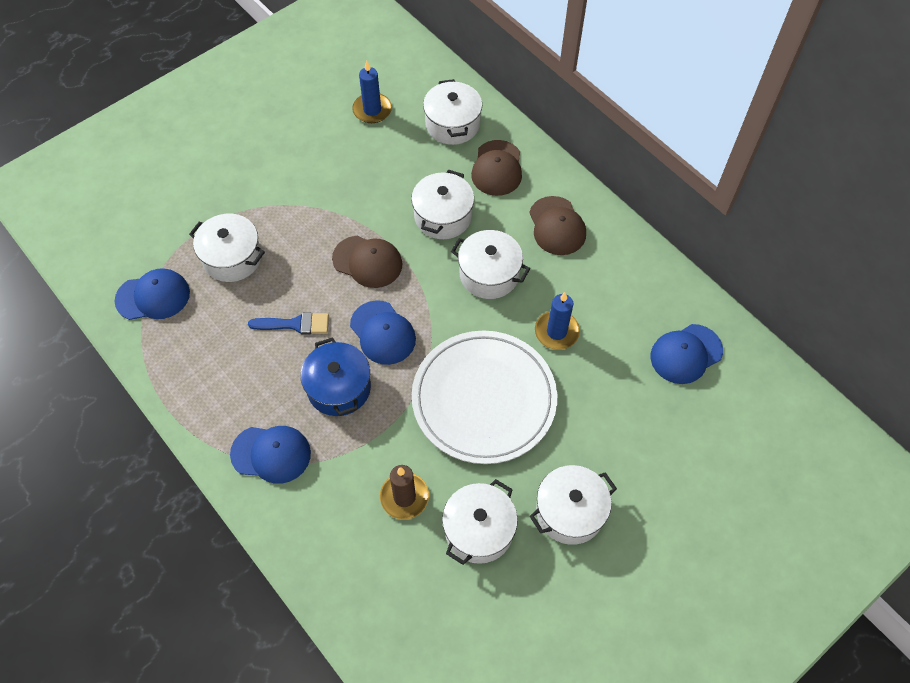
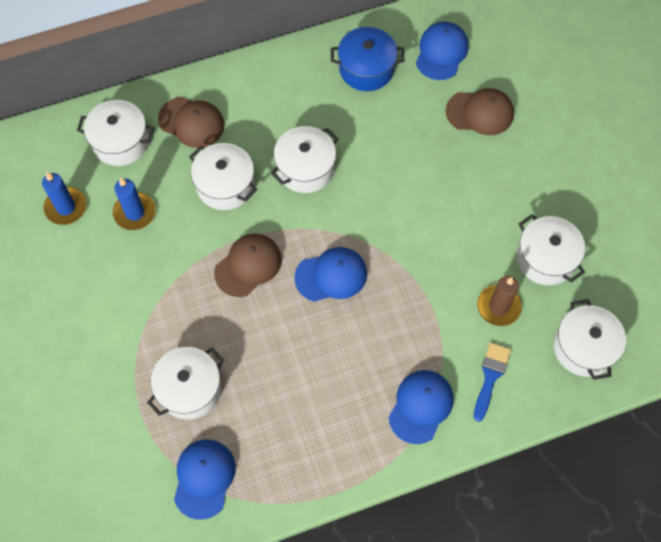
camera: 70 degrees left, 5 degrees up
(295, 324) = (292, 349): blue brush -> blue brush (490, 376)
(339, 388) = (374, 329): blue pot -> blue pot (366, 69)
(484, 399) = (428, 215): white plate -> none
(556, 332) = (385, 137): blue candle -> blue candle (135, 212)
(557, 226) = (277, 97): brown cap -> brown cap (480, 112)
(570, 512) = (550, 186): white pot -> white pot (584, 347)
(686, 354) = (441, 52): blue cap -> blue cap turned 150 degrees counterclockwise

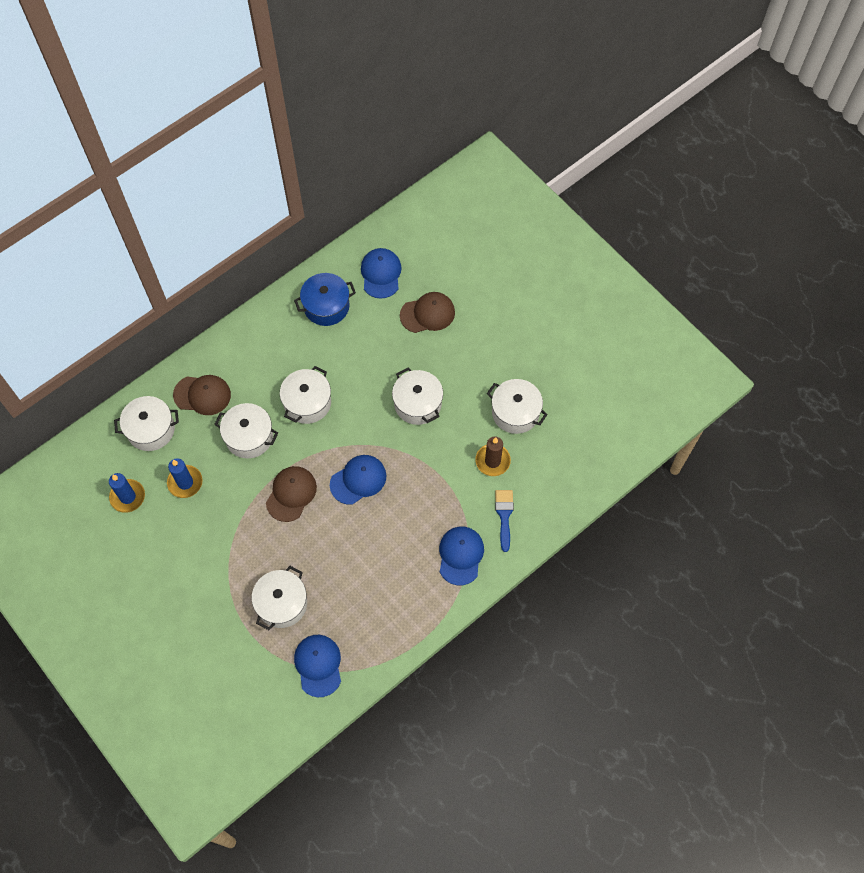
camera: 20 degrees left, 0 degrees up
(584, 347) = (565, 470): white pot -> white pot (417, 403)

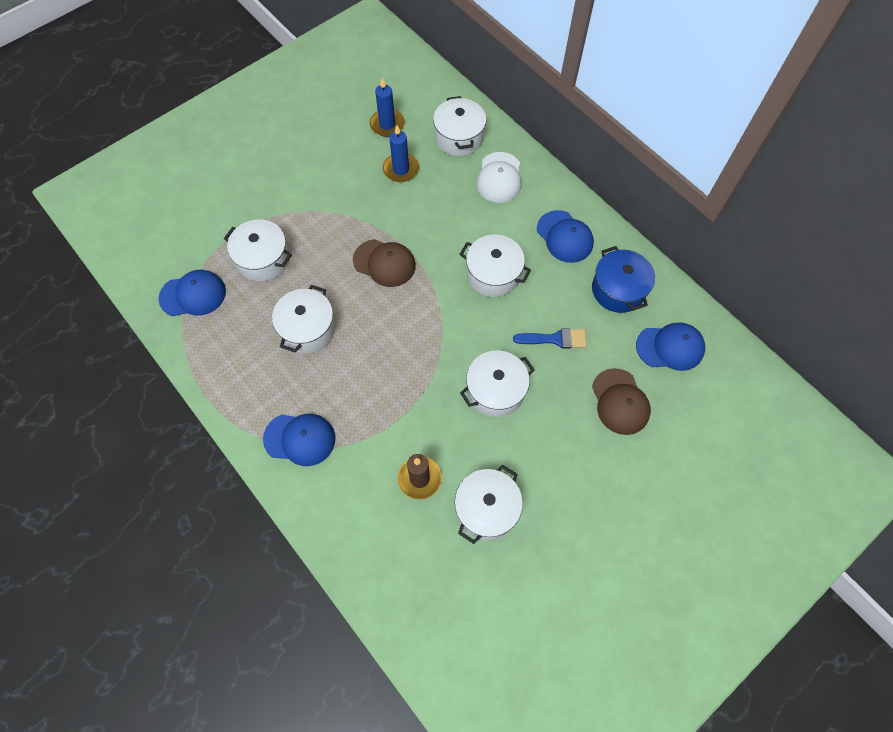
camera: 90 degrees right, 0 degrees up
(202, 395) = (499, 178): brown cap -> white cap
(249, 437) = (451, 221): white pot -> white pot (308, 329)
(358, 480) = (398, 328): blue cap -> blue cap (564, 237)
(504, 515) = (347, 491): blue brush -> blue brush (555, 339)

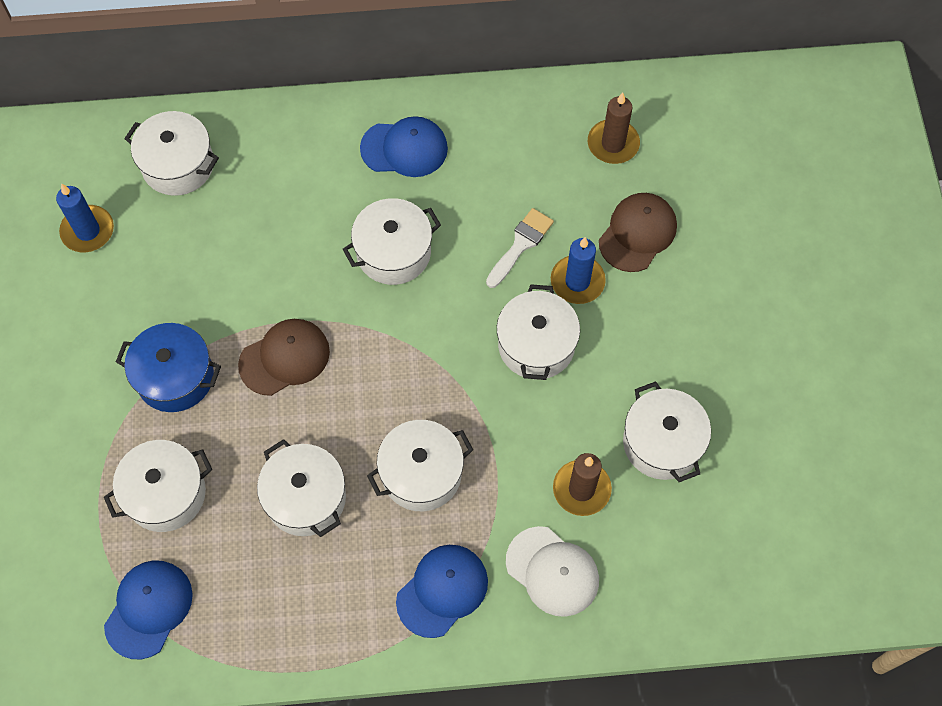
camera: 55 degrees left, 0 degrees up
(365, 380) = (421, 473): none -> white pot
(401, 169) = (168, 257): blue candle -> blue candle (577, 281)
(499, 178) = (271, 161): white cap -> white cap (552, 571)
(555, 339) = (520, 245): blue brush -> white brush
(618, 289) = (510, 143): blue pot -> blue pot (175, 377)
(620, 402) = (637, 233): brown cap -> brown cap turned 75 degrees counterclockwise
(670, 347) = (613, 144): blue cap -> brown candle

